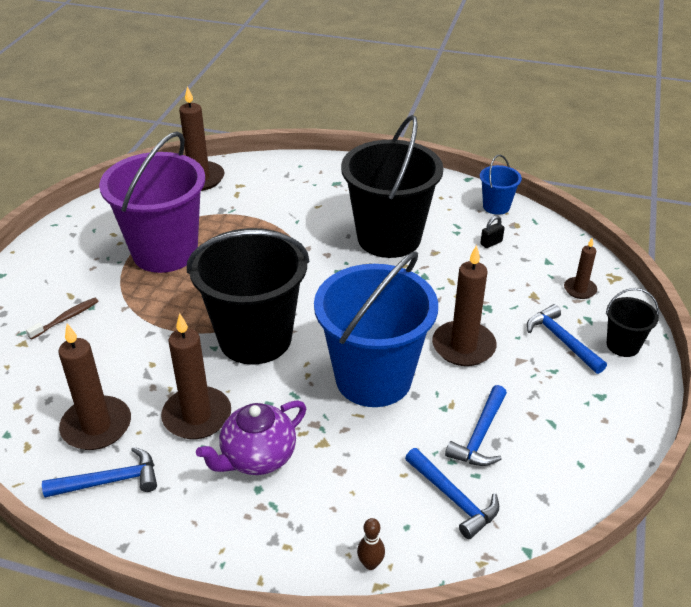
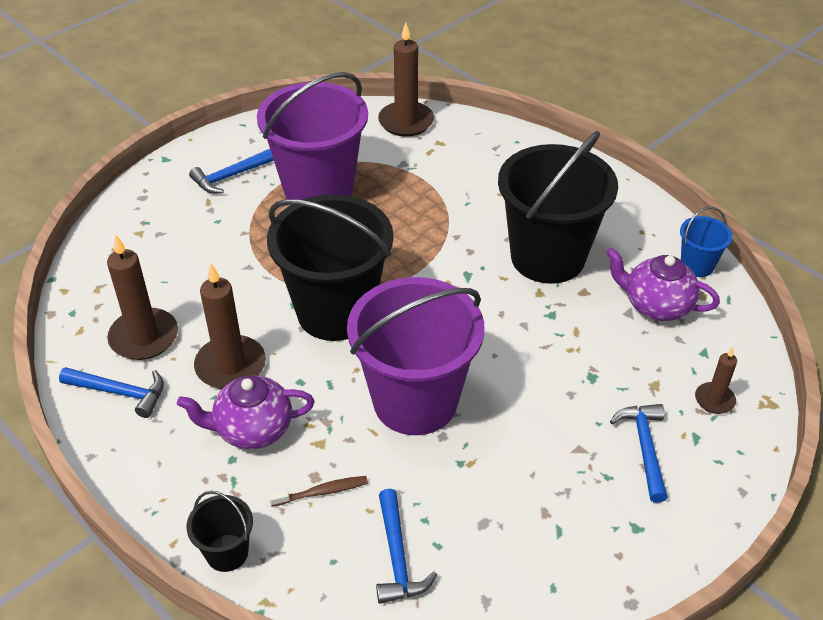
camera: 30 degrees right, 5 degrees up
(66, 318) = (189, 223): brown toothbrush -> brown toothbrush (322, 492)
(370, 564) = (274, 578): brown bowling pin -> none
(373, 378) = (415, 401): blue bucket -> purple bucket
(463, 346) = (532, 408): brown candle -> none
(480, 436) = (473, 508): blue hammer -> blue hammer (231, 176)
(491, 243) = (656, 306): black padlock -> purple teapot
(623, 345) = (710, 484): black bucket -> black bucket (227, 553)

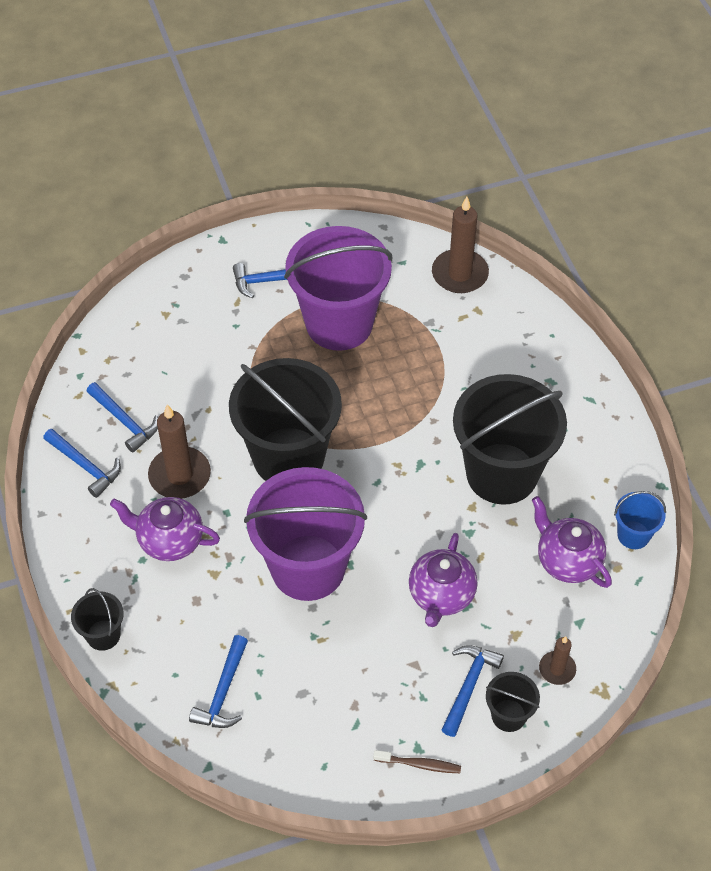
camera: 25 degrees right, 10 degrees up
(144, 337) = (125, 421): brown candle -> blue hammer
(322, 492) = (195, 615): brown toothbrush -> brown toothbrush (419, 764)
(562, 377) = (441, 595): none -> purple teapot
(701, 459) = (508, 715): none -> black bucket

